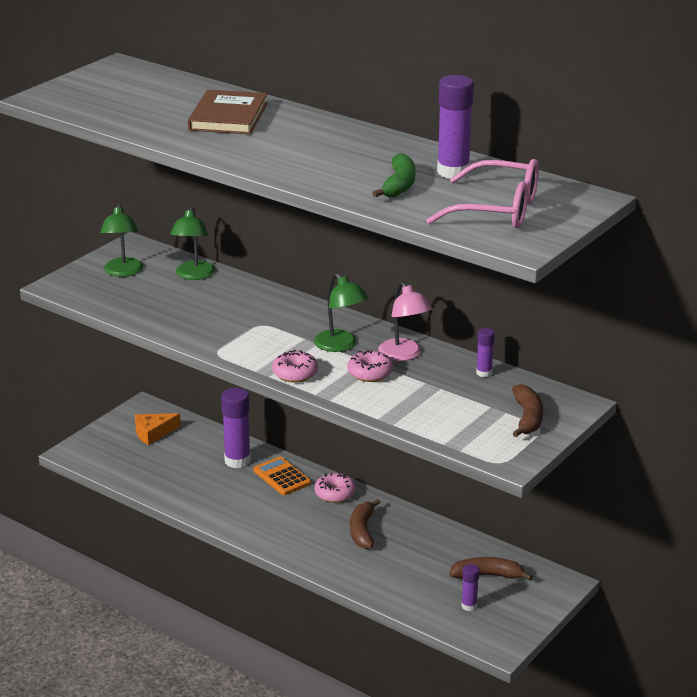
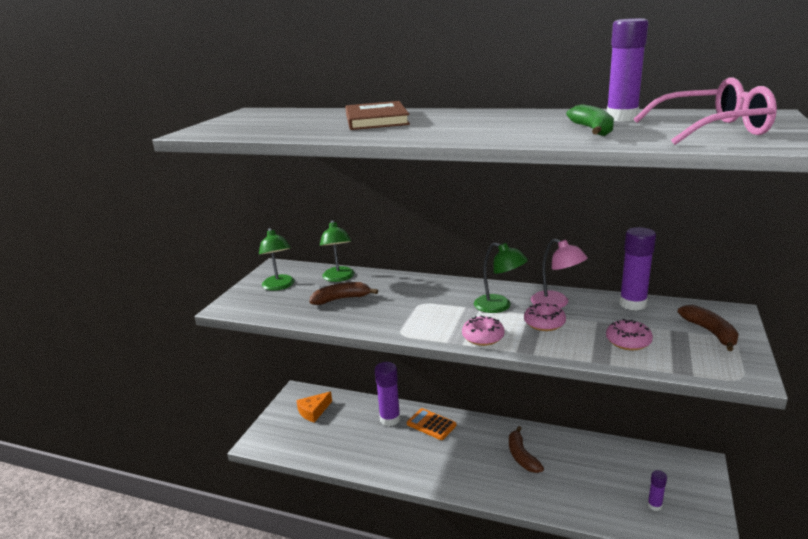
camera: 15 degrees left, 5 degrees down
(335, 493) = (479, 429): pink donut -> pink donut (628, 341)
(484, 373) = (632, 304): purple glue stick -> purple glue stick, size x1.90
(487, 575) = (644, 471): brown banana -> brown banana (341, 299)

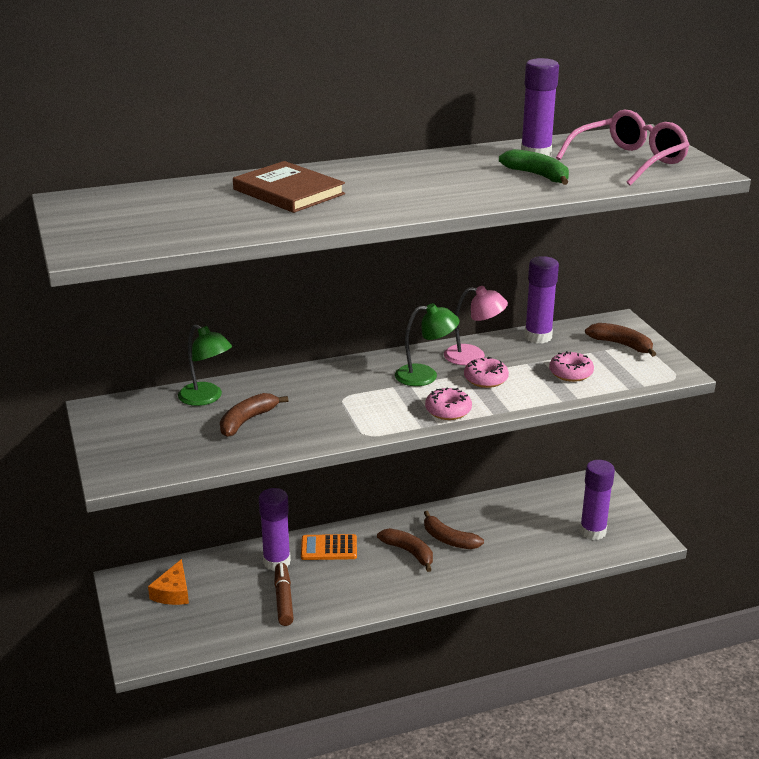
camera: 40 degrees left, 5 degrees up
(279, 286) = (144, 431): green lamp -> none
(368, 447) = (283, 599): none -> brown marker
(482, 452) = (409, 552): none -> brown banana
(654, 505) = (592, 531): purple glue stick -> purple glue stick, size x1.90

